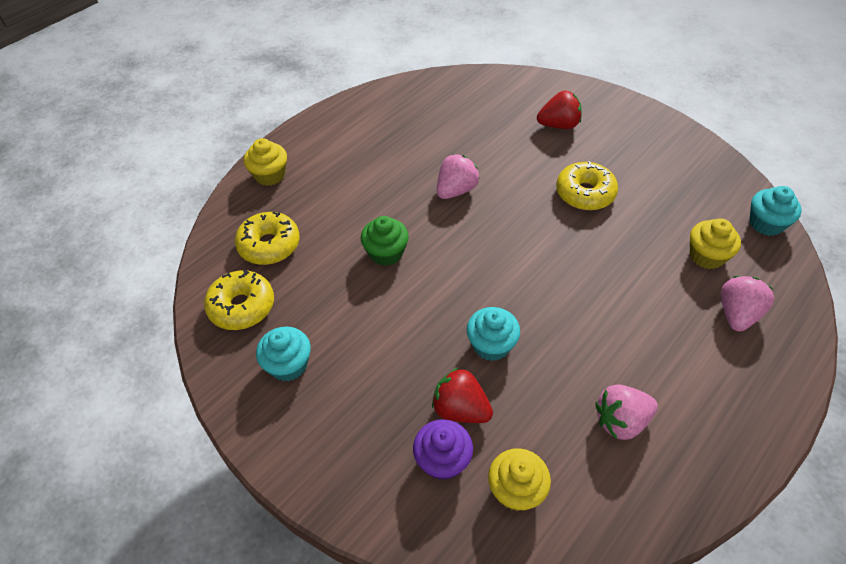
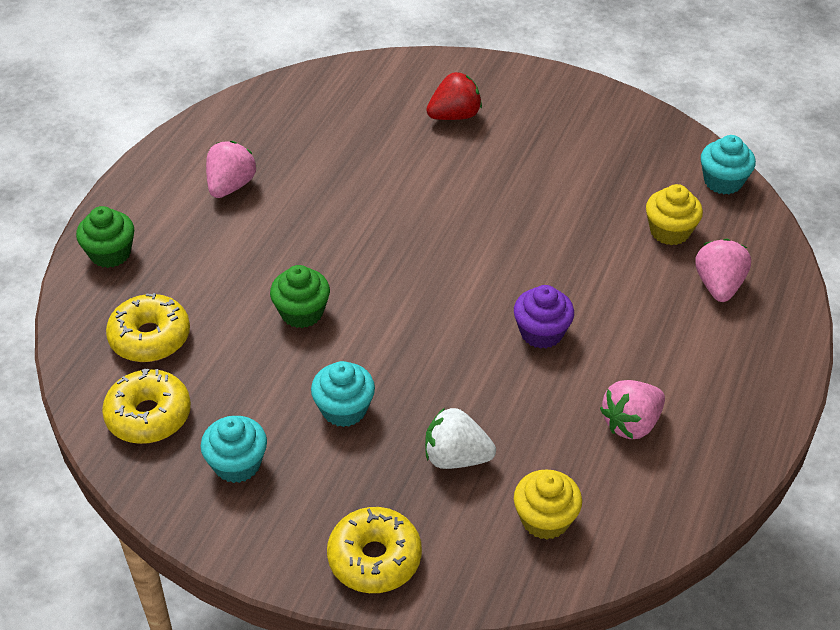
camera: 20 degrees left, 5 degrees down
(270, 175) = (110, 253): yellow cupcake -> green cupcake
(442, 460) = (456, 513): purple cupcake -> purple cupcake (541, 332)
(456, 190) = (358, 220): pink strawberry -> pink strawberry (231, 186)
(460, 409) = (456, 457): red strawberry -> white strawberry
(491, 345) = (465, 383): turquoise cupcake -> turquoise cupcake (344, 409)
(585, 193) = (513, 191): yellow donut -> yellow donut (374, 558)

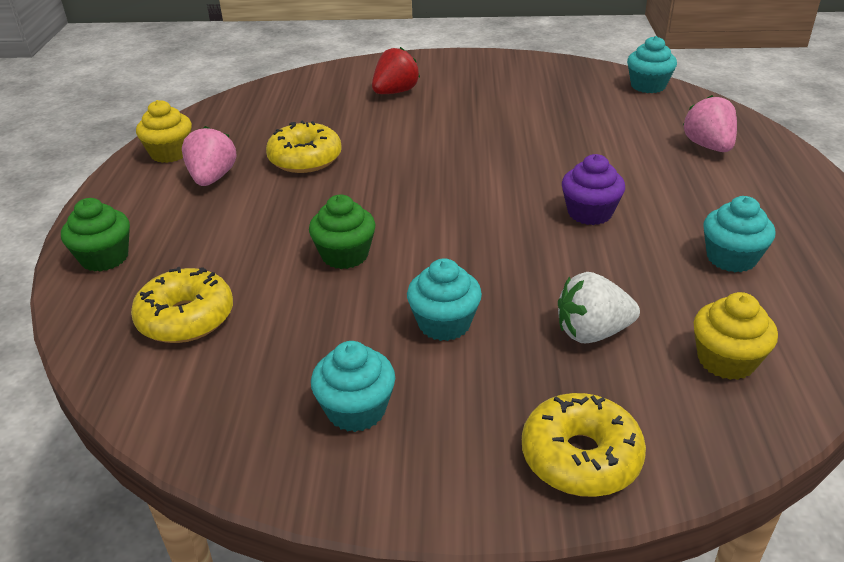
camera: 20 degrees left, 10 degrees down
(149, 415) = (221, 392): yellow donut -> yellow donut (305, 159)
(631, 423) = (731, 258): pink strawberry -> turquoise cupcake
(670, 231) = (636, 122): yellow cupcake -> yellow cupcake (170, 153)

